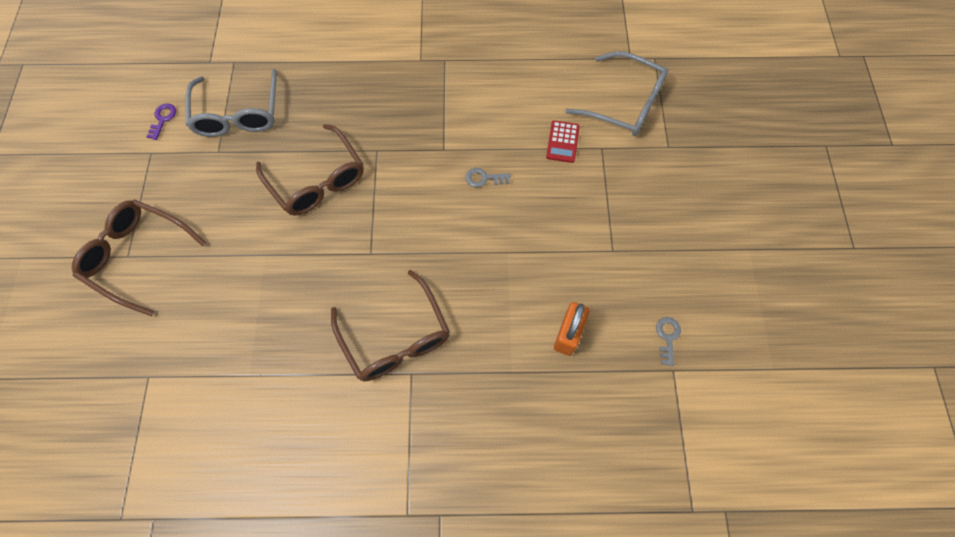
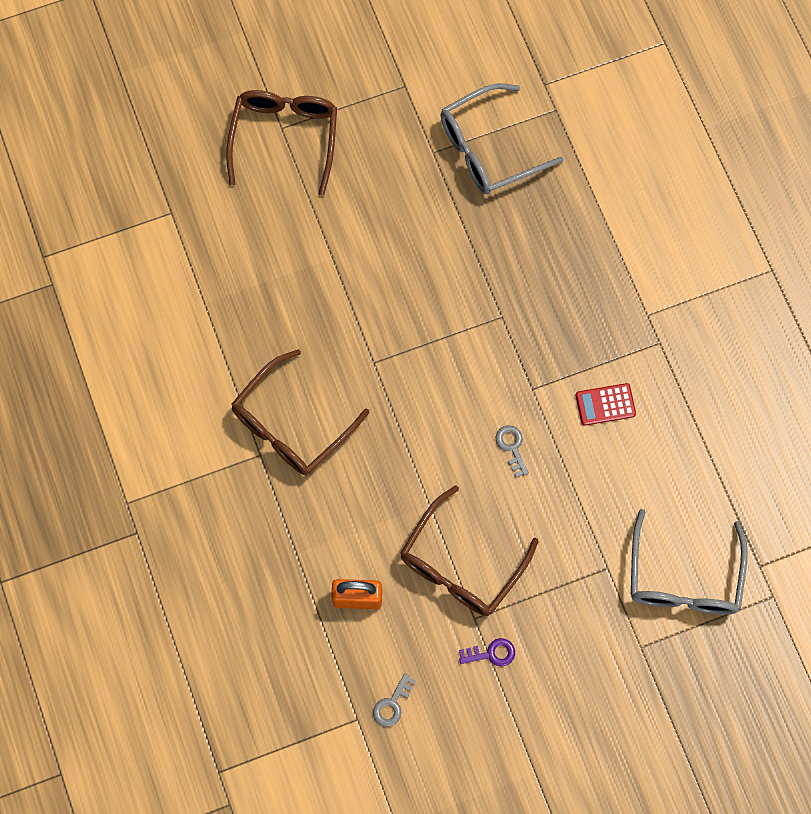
camera: 70 degrees right, 5 degrees up
(163, 119) = (450, 75): purple key -> purple key (491, 653)
(317, 181) = (438, 271): brown glasses -> brown glasses (461, 565)
(562, 142) = (597, 520): red calculator -> red calculator (605, 404)
(667, 337) = (392, 704): grey key -> grey key turned 135 degrees clockwise

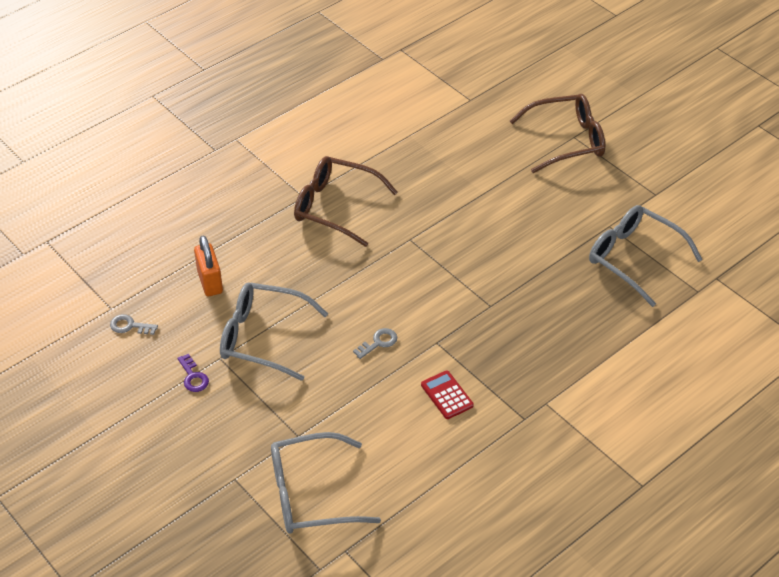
camera: 70 degrees right, 25 degrees down
(461, 565) = (262, 337): brown glasses -> grey glasses

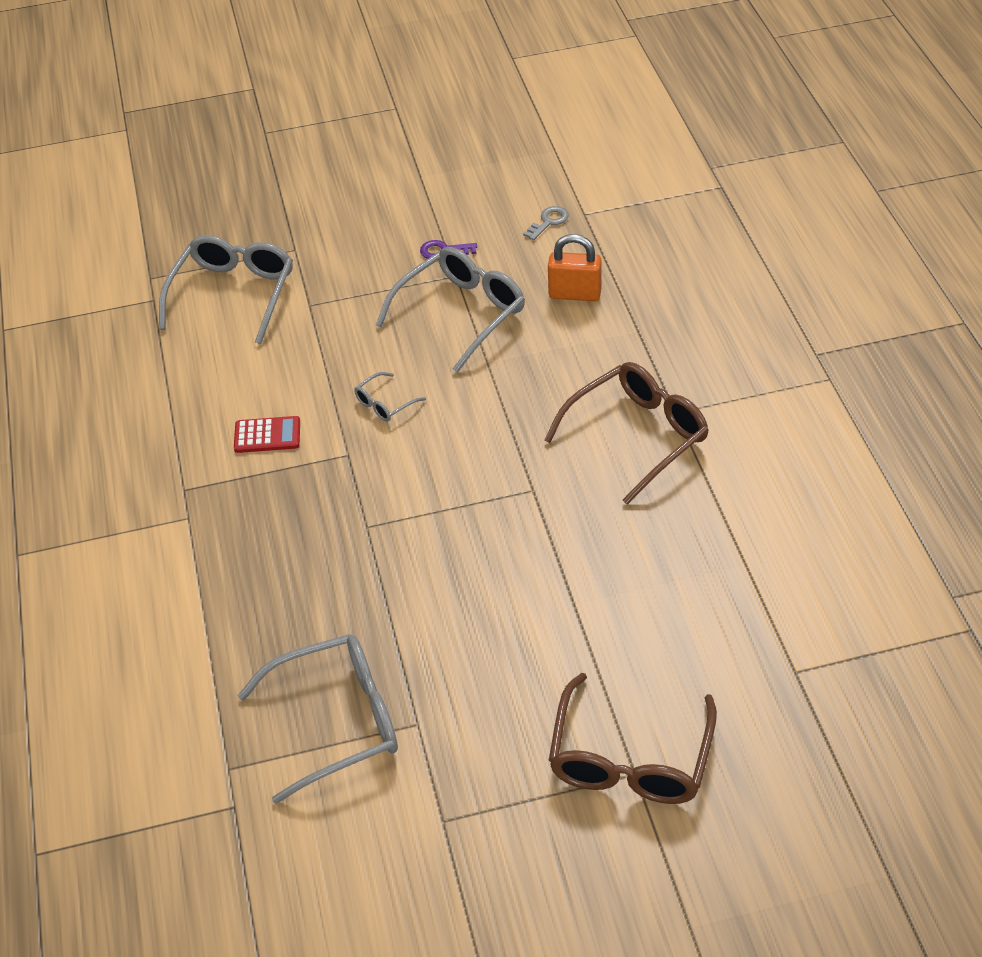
camera: 120 degrees right, 0 degrees up
(378, 342) = (384, 404): grey key -> grey glasses

